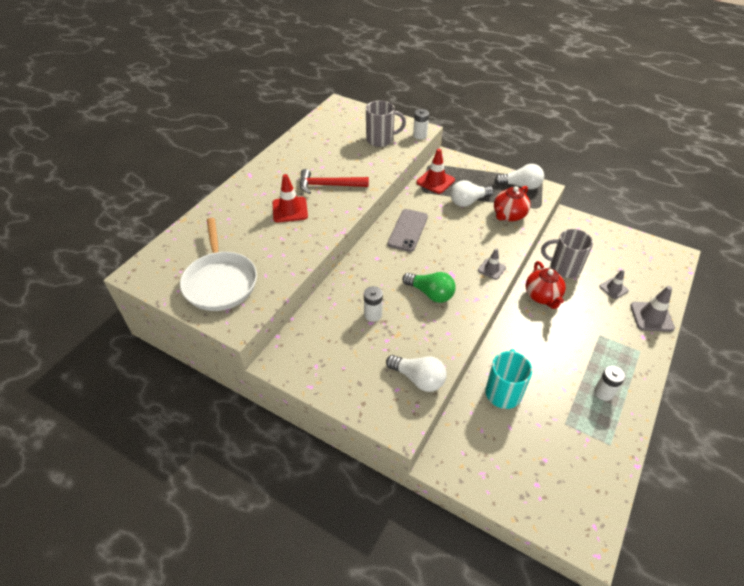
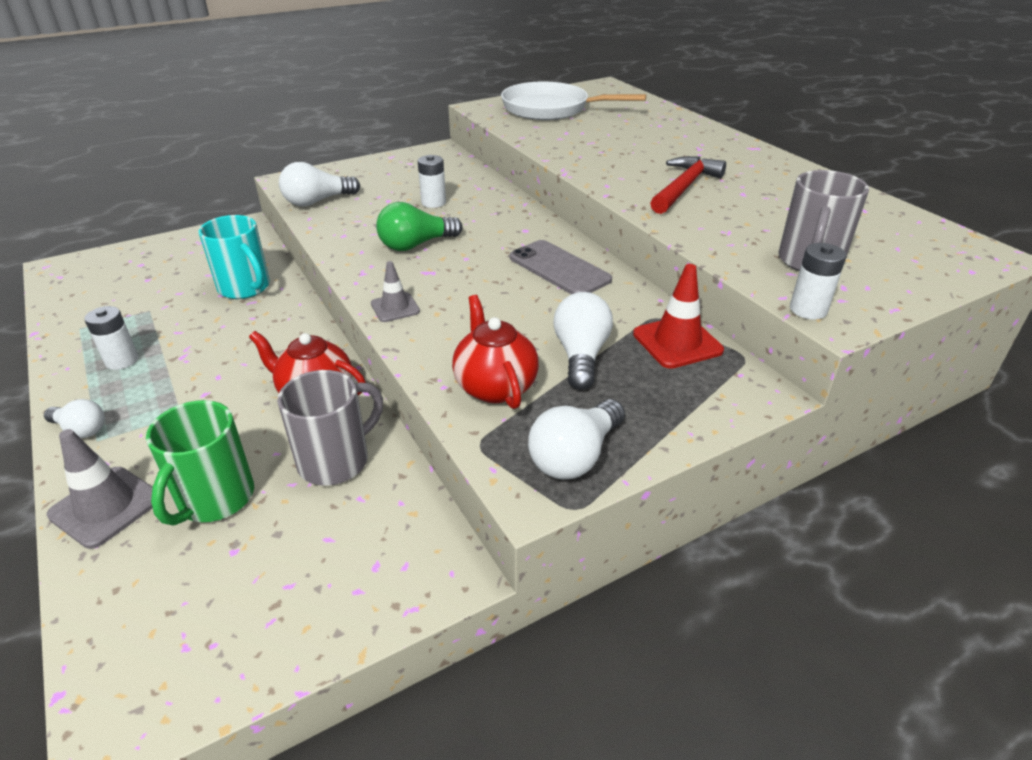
camera: 120 degrees right, 10 degrees down
(290, 210) = (646, 155): red traffic cone -> none
(613, 288) = (214, 499): grey traffic cone -> green mug
(644, 362) = (81, 429): none -> white light bulb

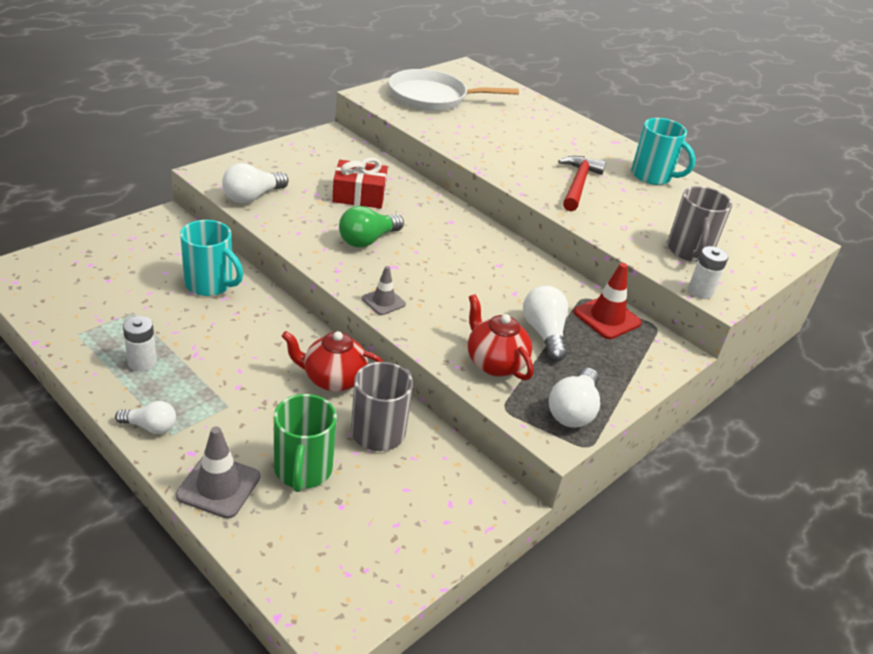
camera: 20 degrees left, 0 degrees up
(433, 202) = (359, 195): white battery -> red gift
(559, 269) = (495, 258): grey phone -> none
(789, 181) = (652, 176): none -> turquoise mug

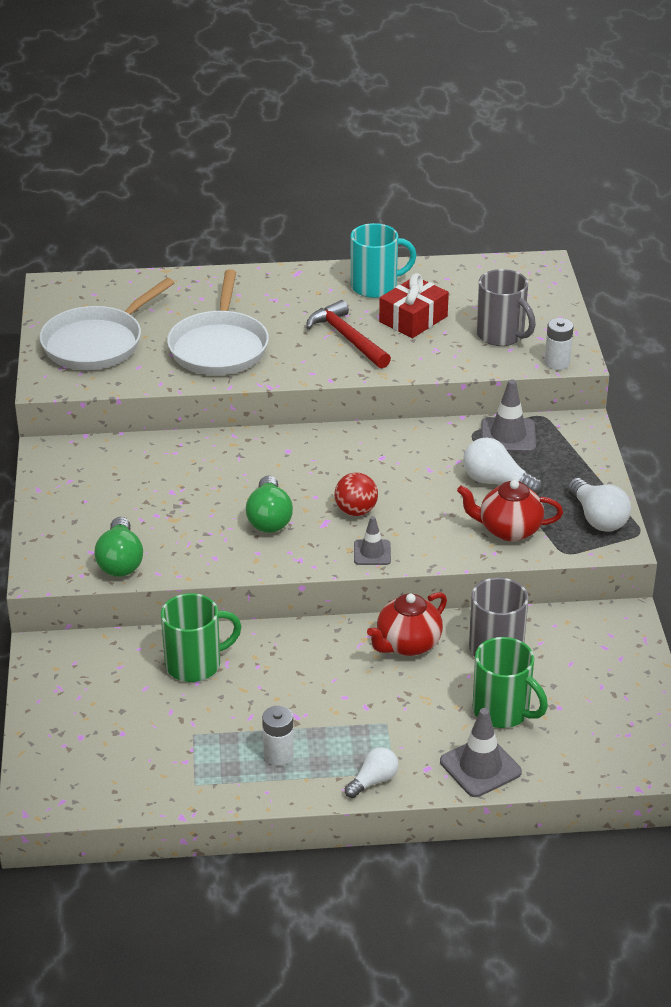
camera: 45 degrees left, 0 degrees up
(210, 284) = (195, 664): turquoise mug -> green mug
(252, 197) = (120, 561): white light bulb -> green light bulb
(359, 195) = (186, 488): red gift -> red gift (413, 319)
(422, 276) = (356, 511): none -> red ball
(492, 139) = (219, 347): none -> white pan
(607, 318) = (508, 436): red traffic cone -> grey traffic cone

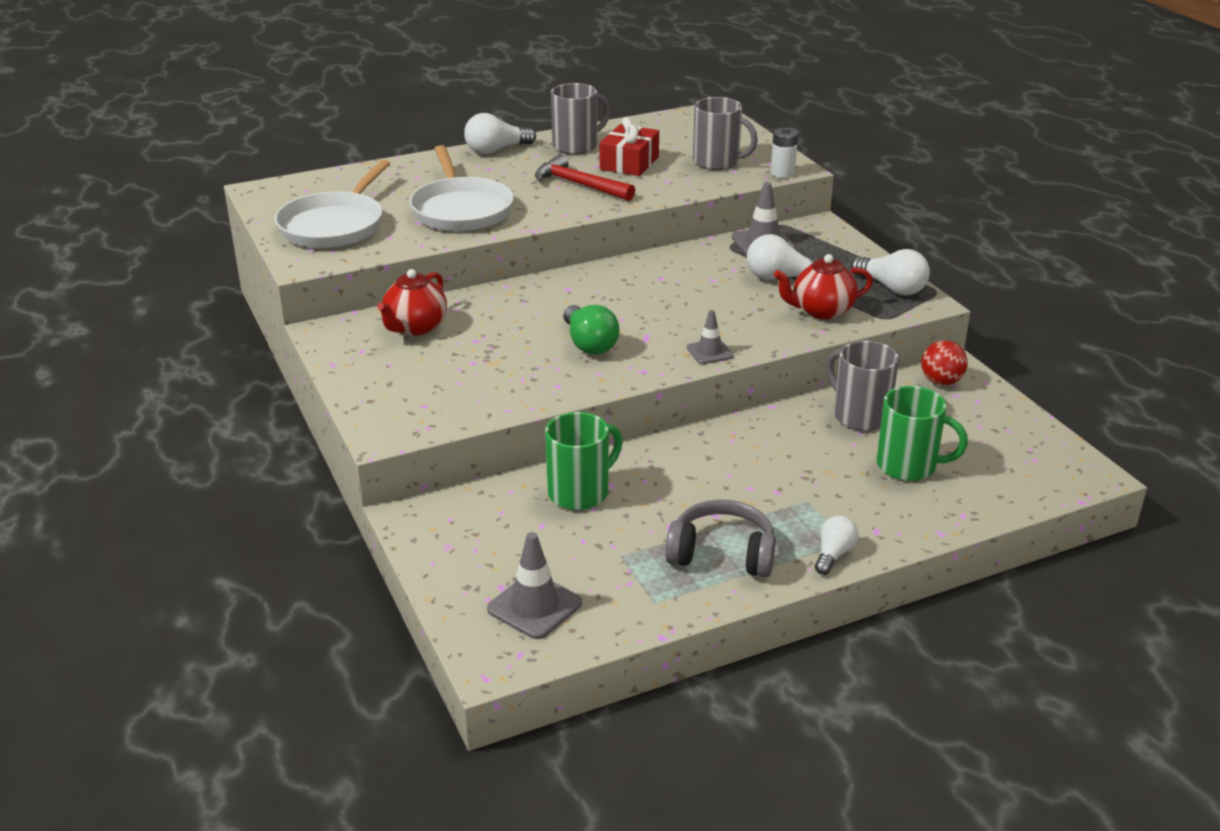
camera: 20 degrees left, 5 degrees down
(120, 561) = (462, 407): green light bulb -> none
(278, 755) = (722, 554): white battery -> grey headphones
(295, 277) = (496, 150): none -> white light bulb
(356, 511) = (669, 322): red ball -> red ball (941, 382)
(376, 286) = (576, 146): turquoise mug -> grey mug
(407, 644) = (777, 431): red teapot -> red teapot (415, 327)
(480, 767) = (925, 517): grey traffic cone -> grey traffic cone (534, 606)

